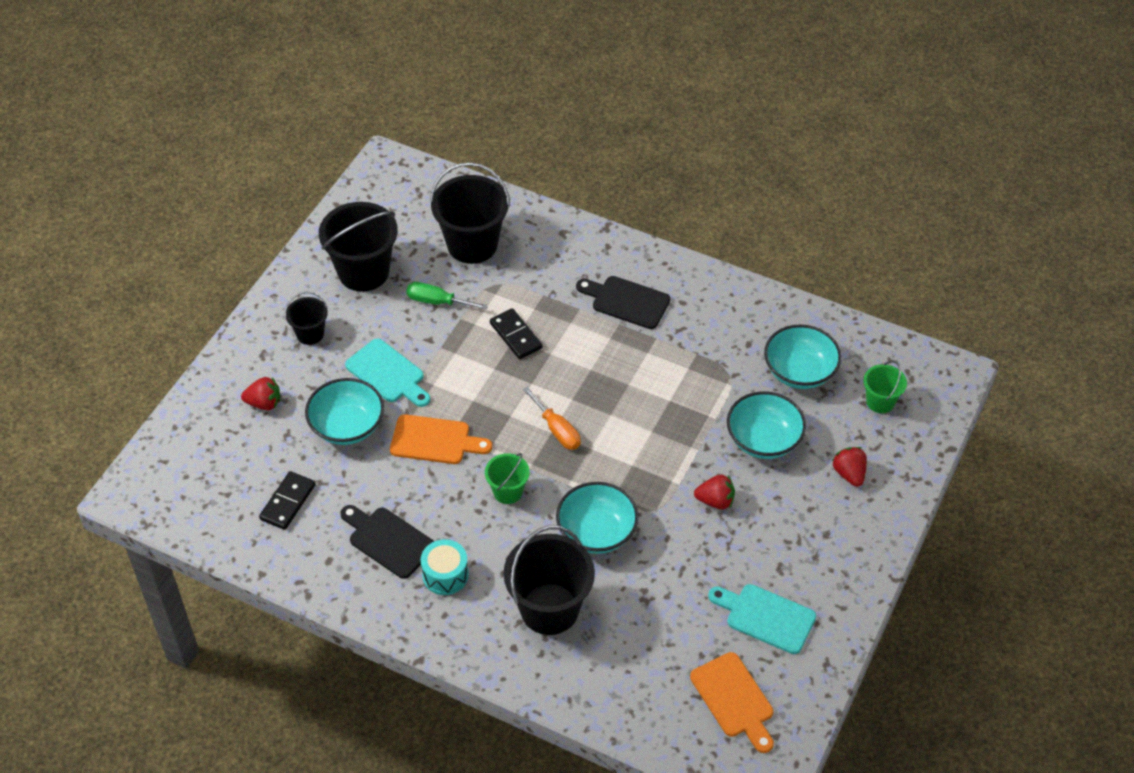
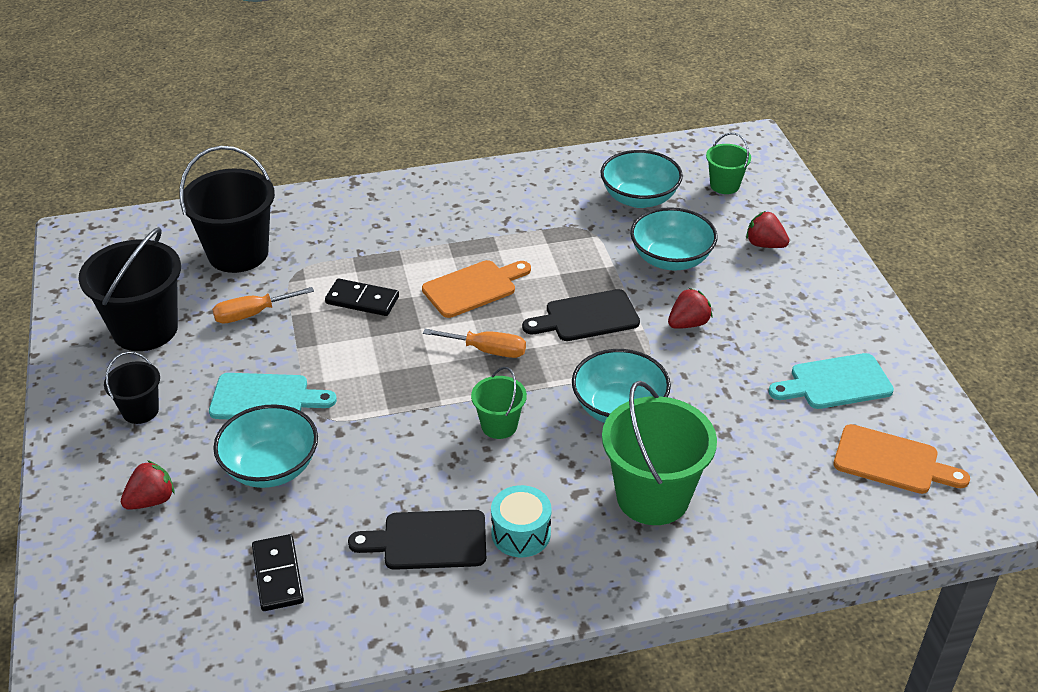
camera: 40 degrees left, 10 degrees down
(435, 440) = (378, 426): orange cutting board -> orange cutting board (473, 288)
(437, 302) = (252, 314): green screwdriver -> orange screwdriver
(549, 609) = (652, 497): black bucket -> green bucket
(626, 301) = (435, 224): black cutting board -> black cutting board (586, 317)

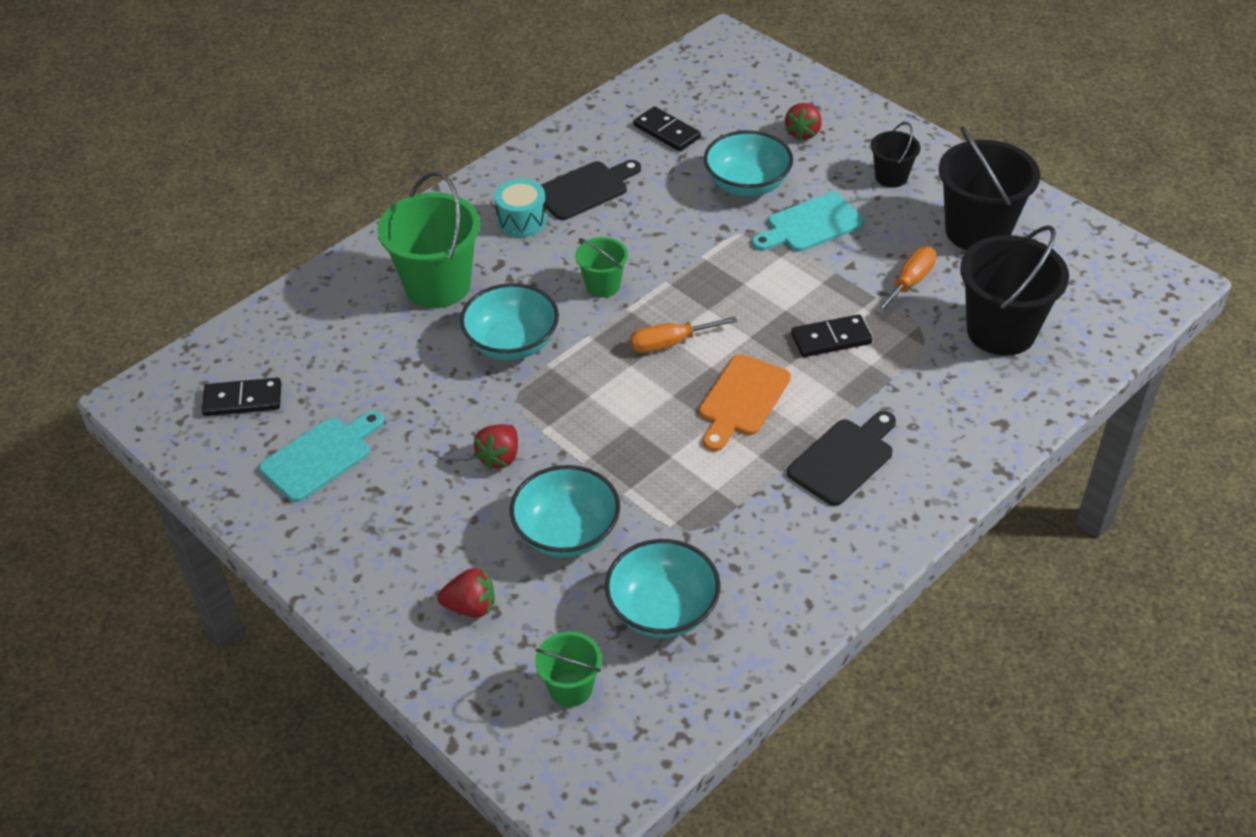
camera: 150 degrees right, 5 degrees up
(586, 317) = (605, 418): black cutting board -> black cutting board (844, 459)
(892, 461) = (242, 400): orange cutting board -> black domino

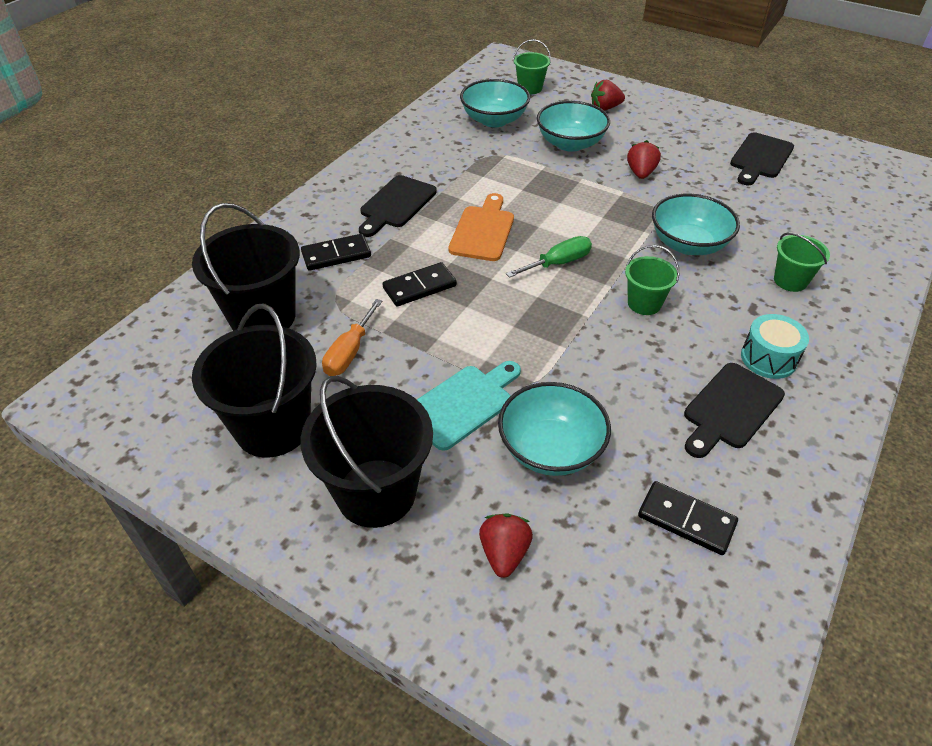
camera: 165 degrees right, 0 degrees up
(242, 400) = (850, 180): black domino -> black domino (336, 255)
(321, 456) = (760, 158): turquoise cutting board -> black cutting board
(437, 285) = (790, 281): green bucket -> green bucket, size x0.52
(670, 343) = (558, 263): orange screwdriver -> green screwdriver
(891, 177) = (376, 492): black bucket -> black bucket, size x1.91

